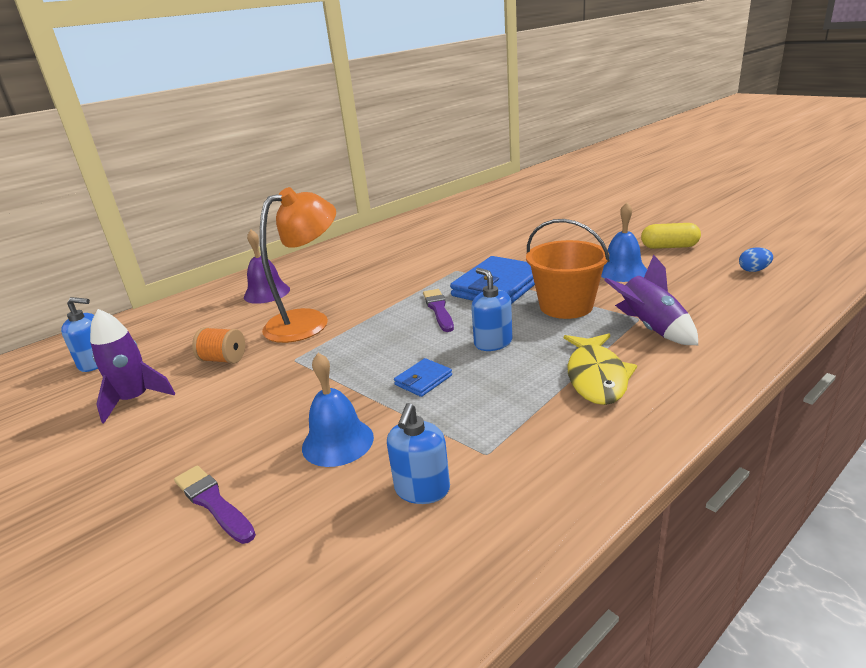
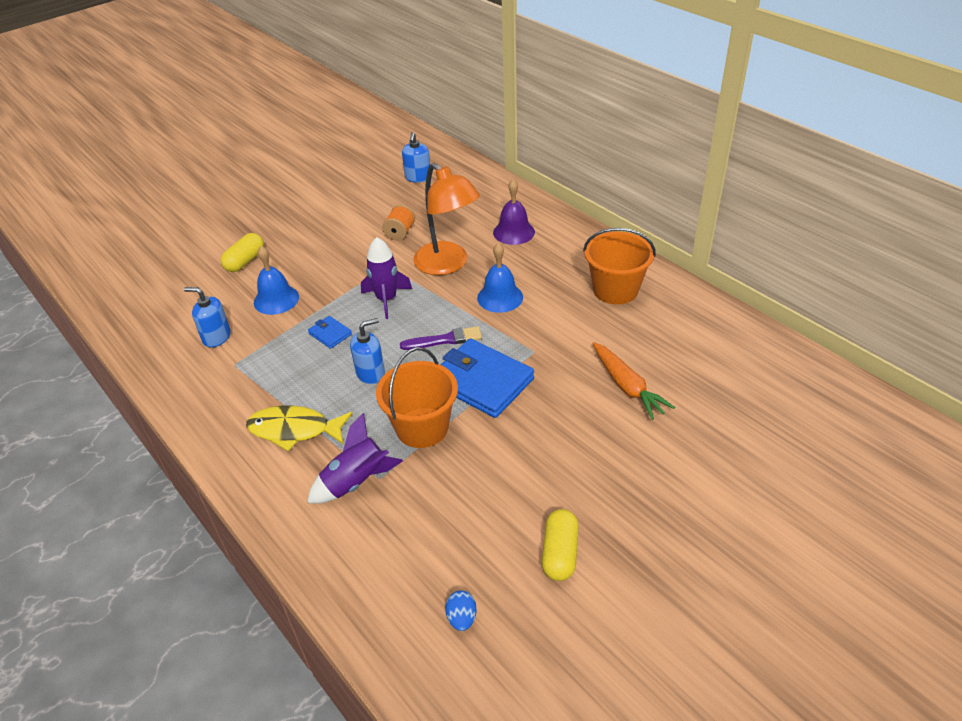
camera: 90 degrees right, 15 degrees up
(135, 399) = (361, 207): purple rocket -> purple rocket (386, 299)
(213, 503) = (245, 261): purple brush -> yellow capsule
(377, 247) = (615, 290): none -> orange bucket
(496, 238) = (627, 386): none -> orange carrot
(622, 271) = (494, 488): blue bell -> blue bell (500, 297)

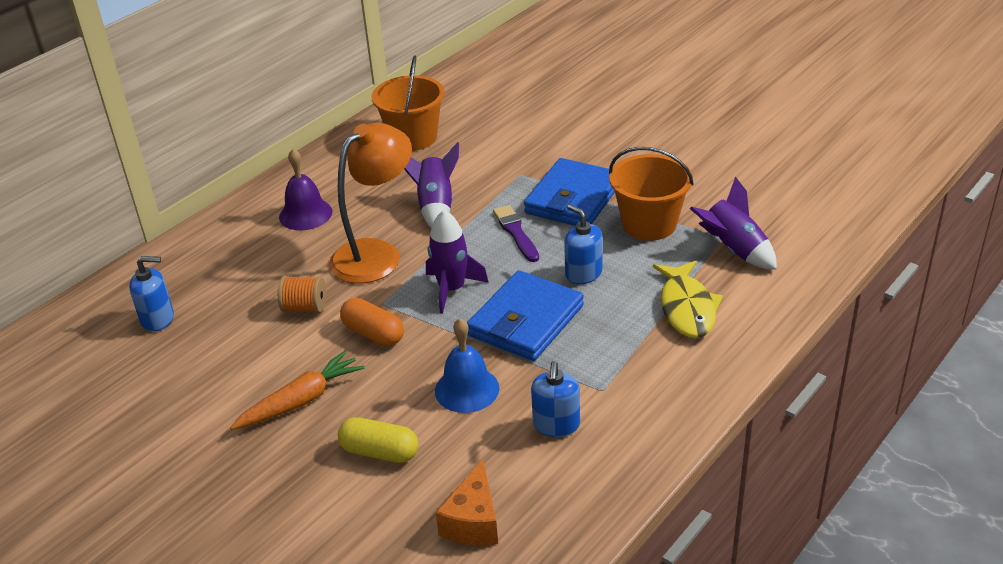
camera: 100 degrees left, 5 degrees down
(165, 294) = (473, 521): none -> orange cheese
(330, 334) = (526, 321): blue wallet -> blue wallet, size x2.18
(356, 261) = (373, 333): none -> orange capsule
(462, 618) = (834, 170): blue egg -> none
(500, 297) = (435, 206): blue bell -> purple rocket
(560, 553) = (750, 135): yellow capsule -> none
(627, 386) = (554, 121): orange carrot -> orange carrot (301, 400)

